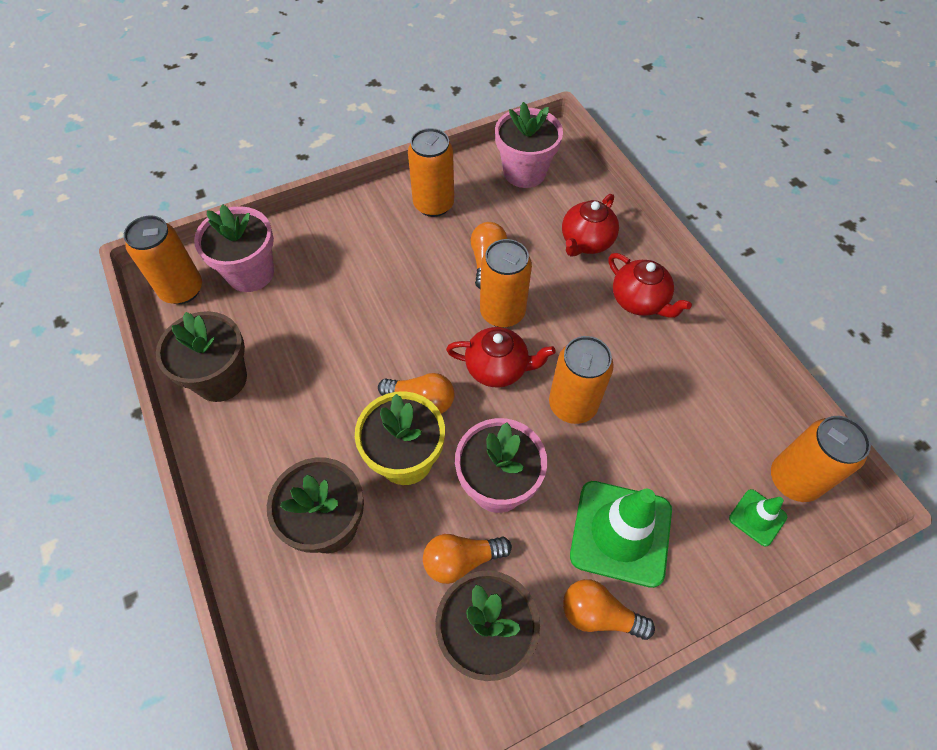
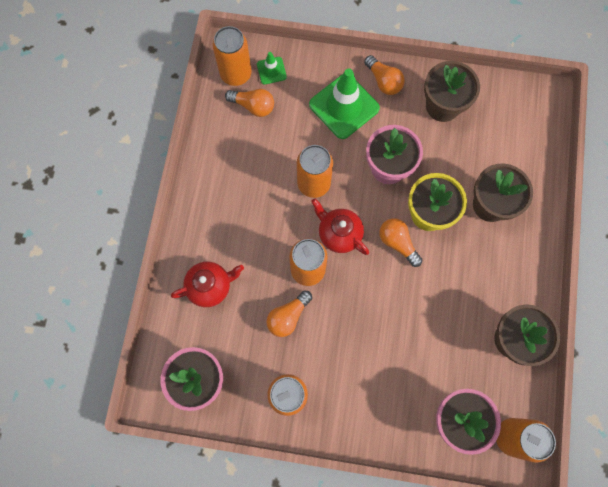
camera: 145 degrees left, 15 degrees up
(461, 560) = (432, 144): orange light bulb -> orange light bulb (253, 106)
(640, 301) = (217, 220): red teapot -> none

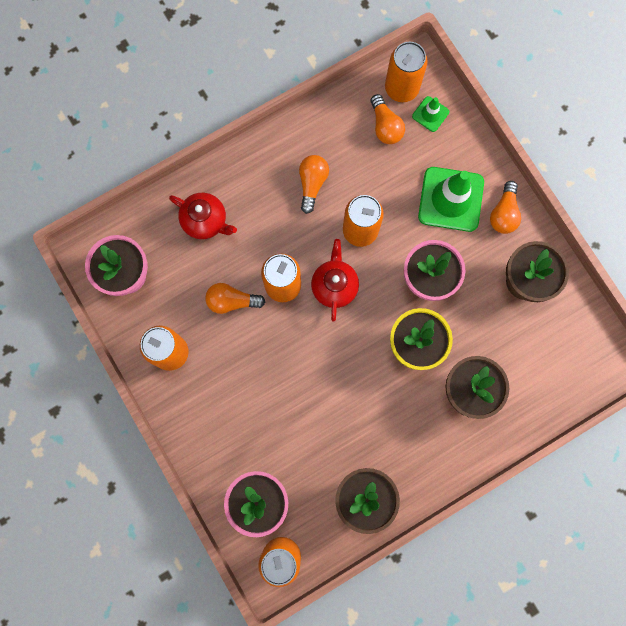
camera: 50 degrees right, 5 degrees up
(397, 243) = (367, 339): orange light bulb -> orange light bulb (312, 184)

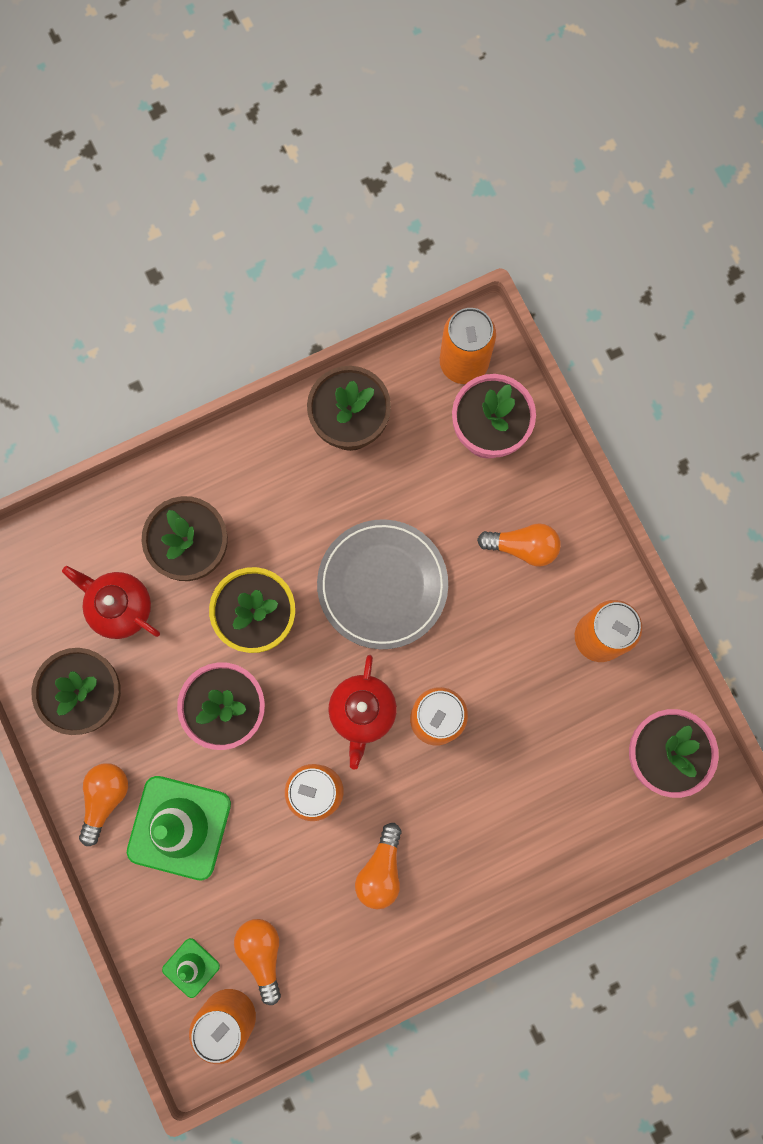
camera: 175 degrees left, 0 degrees up
(205, 221) = (542, 826): red teapot -> red teapot (119, 607)
(232, 301) = (509, 702): orange light bulb -> orange light bulb (523, 547)
(328, 377) = (382, 585): none -> grey plate

